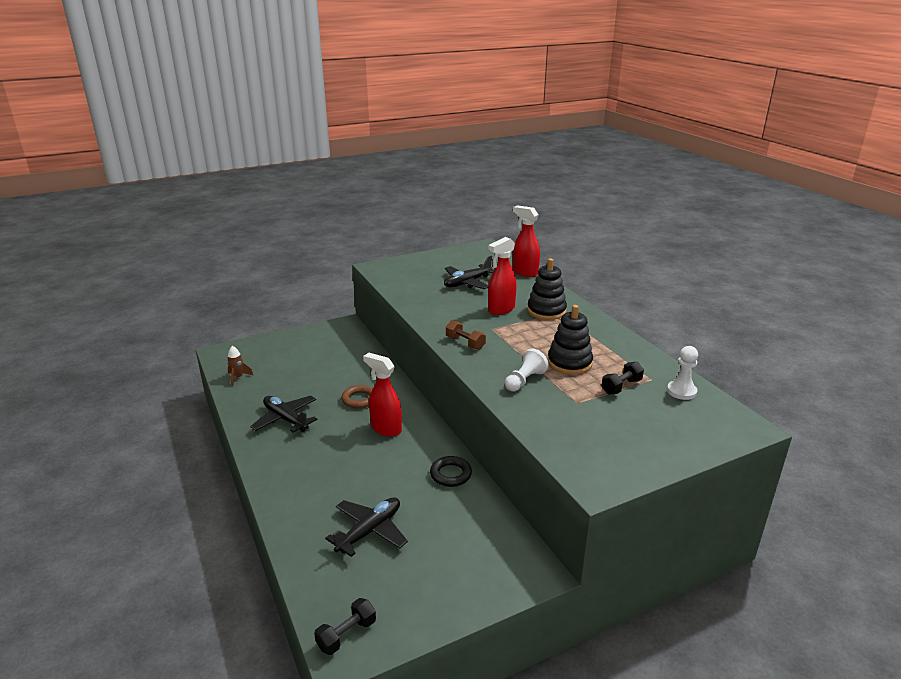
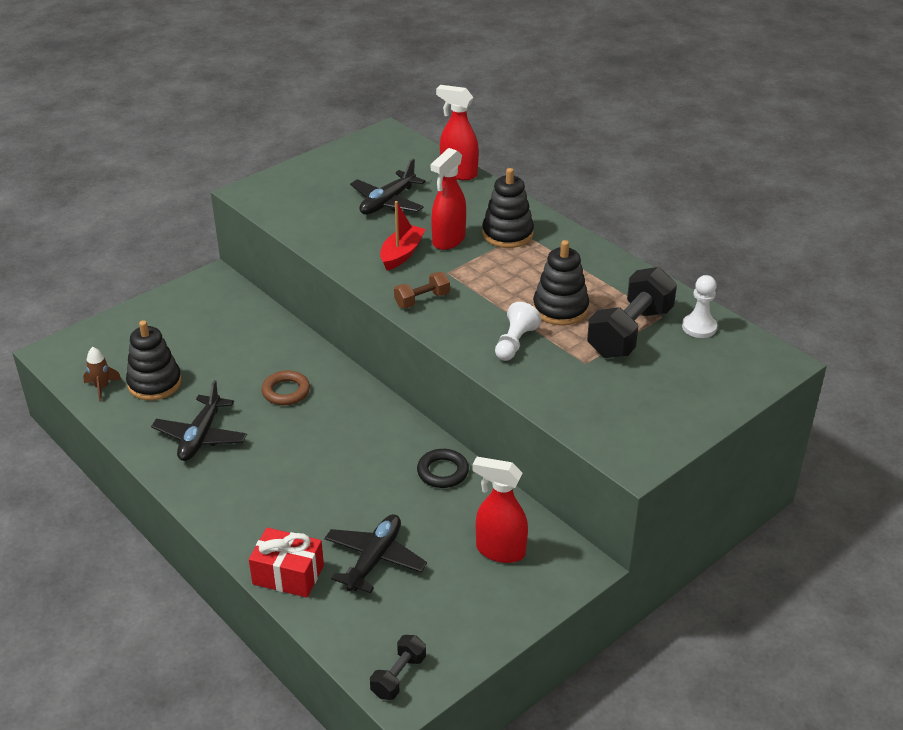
camera: 15 degrees left, 10 degrees up
(273, 380) = (154, 383): none -> black stacking toy
(286, 419) = (201, 436): black plane -> black plane turned 105 degrees counterclockwise
(298, 529) = (288, 575): none -> red gift
(385, 429) = (338, 426): red spray bottle -> red spray bottle (500, 551)
(463, 313) = (401, 254): none -> red boat
(465, 343) = (422, 300): brown dumbbell -> brown dumbbell turned 60 degrees counterclockwise
(621, 386) = (629, 332): black dumbbell -> black dumbbell, size x1.96

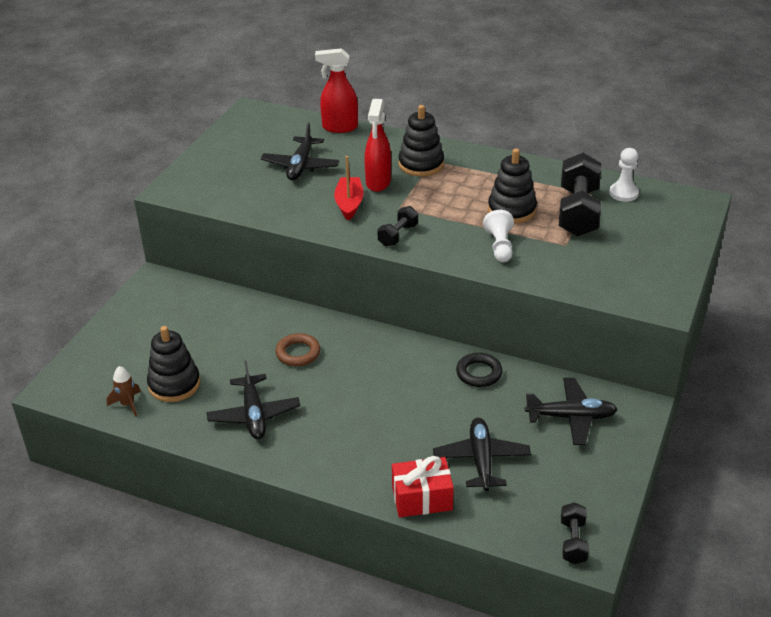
camera: 25 degrees left, 0 degrees up
(422, 300) = (398, 235): brown dumbbell -> black dumbbell
(500, 551) = (571, 417): red spray bottle -> black plane

